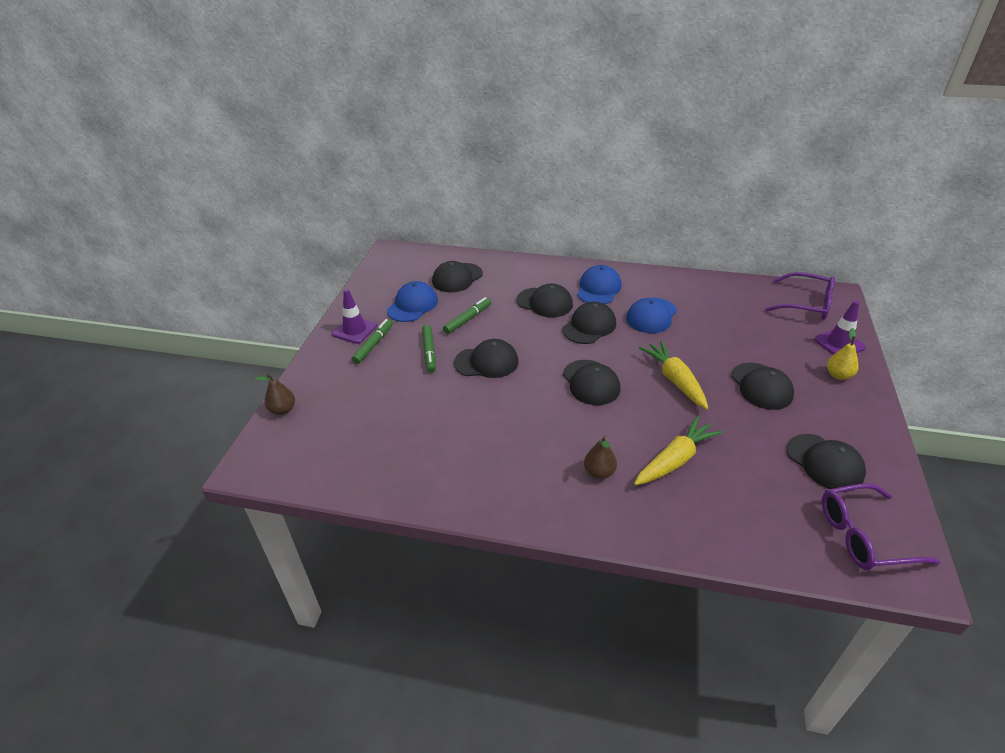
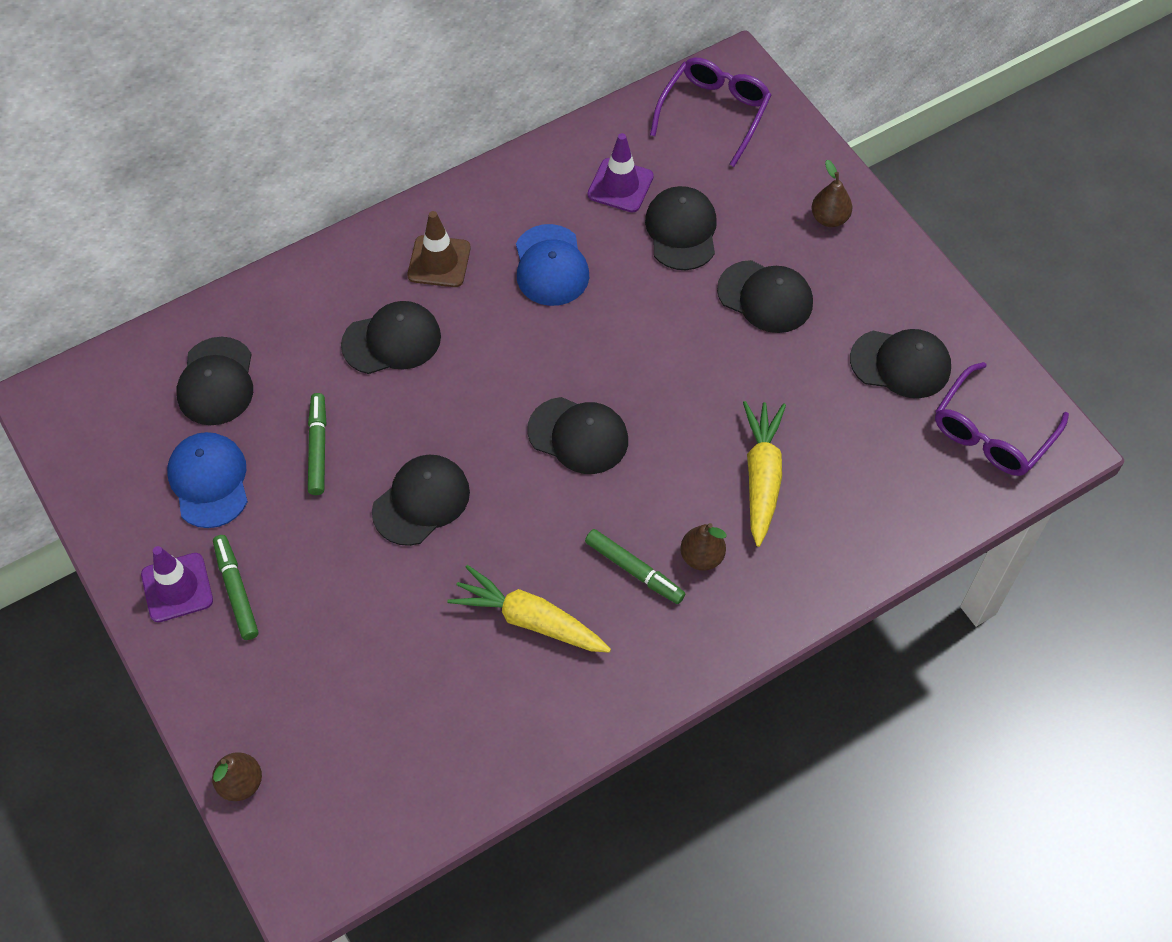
camera: 45 degrees left, 20 degrees up
(429, 352) = (328, 543): green marker -> green marker (634, 570)
(589, 326) = (491, 342): black cap -> black cap (681, 230)
(598, 288) = (439, 262): blue cap -> brown traffic cone
(675, 380) = (668, 358): yellow carrot -> yellow carrot (530, 620)
(806, 304) = (714, 113): purple glasses -> purple glasses turned 45 degrees counterclockwise
(838, 375) = (829, 218): yellow pear -> brown pear
(839, 343) = (796, 162): purple traffic cone -> purple traffic cone (620, 185)

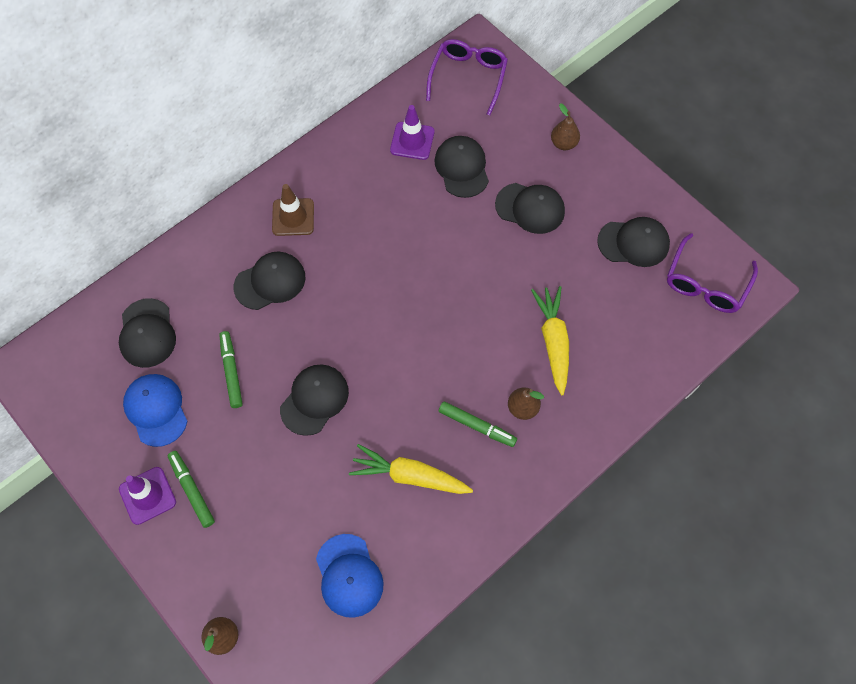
camera: 10 degrees left, 5 degrees up
(551, 266) = (374, 208): blue cap -> blue cap (349, 575)
(578, 435) = (418, 332): black cap -> none

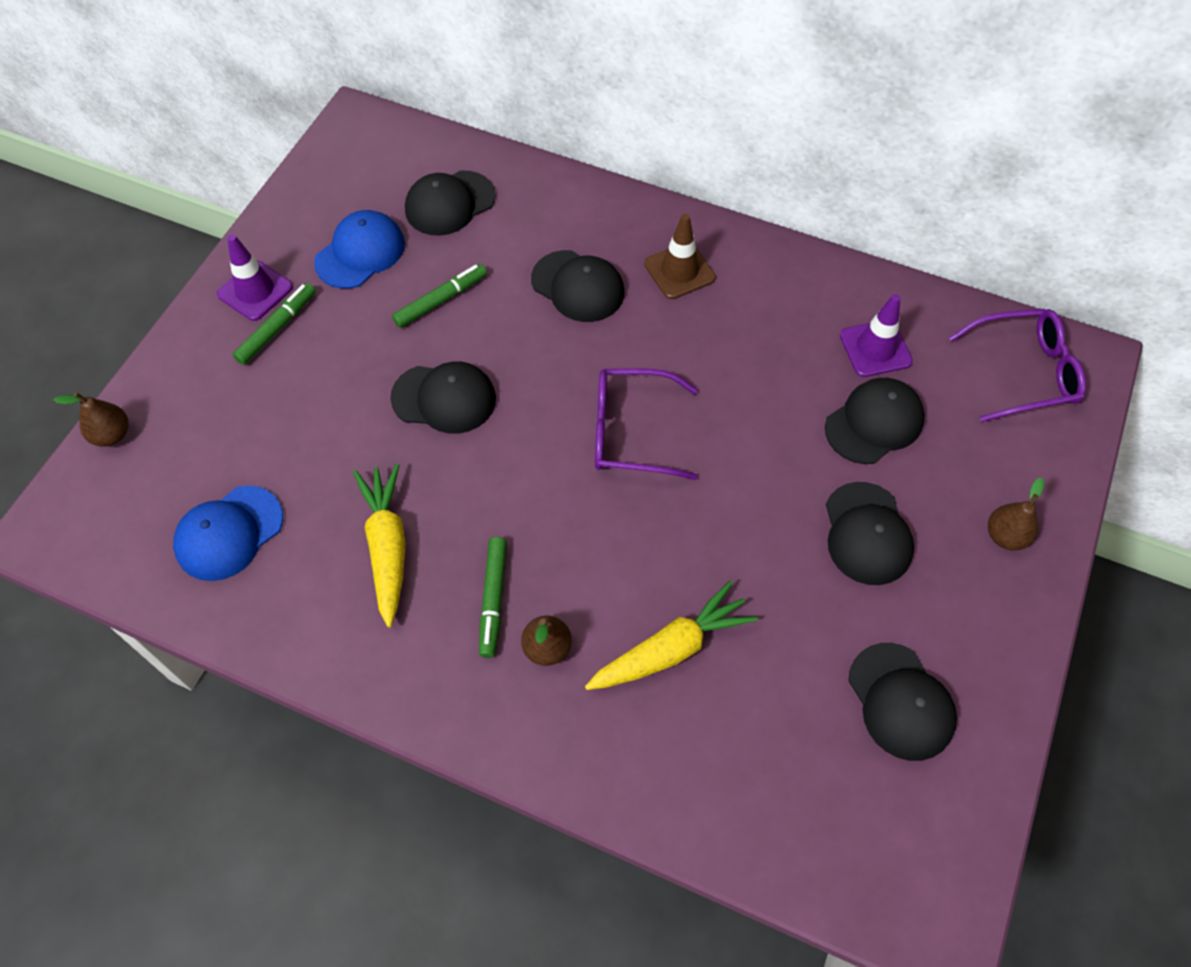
camera: 65 degrees right, 5 degrees down
(706, 284) = (897, 843): purple glasses -> purple glasses (630, 432)

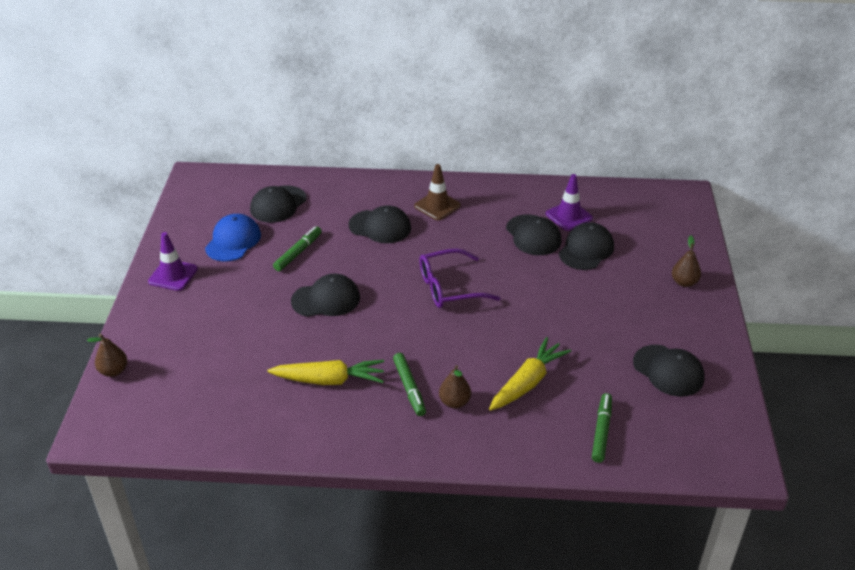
camera: 20 degrees left, 20 degrees down
(229, 533) = (221, 400): blue cap -> none
(277, 328) = (198, 290): green marker -> green marker (601, 431)
(387, 547) = (329, 380): yellow carrot -> yellow carrot turned 120 degrees clockwise
(867, 534) = (609, 300): black cap -> black cap (533, 235)
(1024, 372) = (655, 207): purple glasses -> none

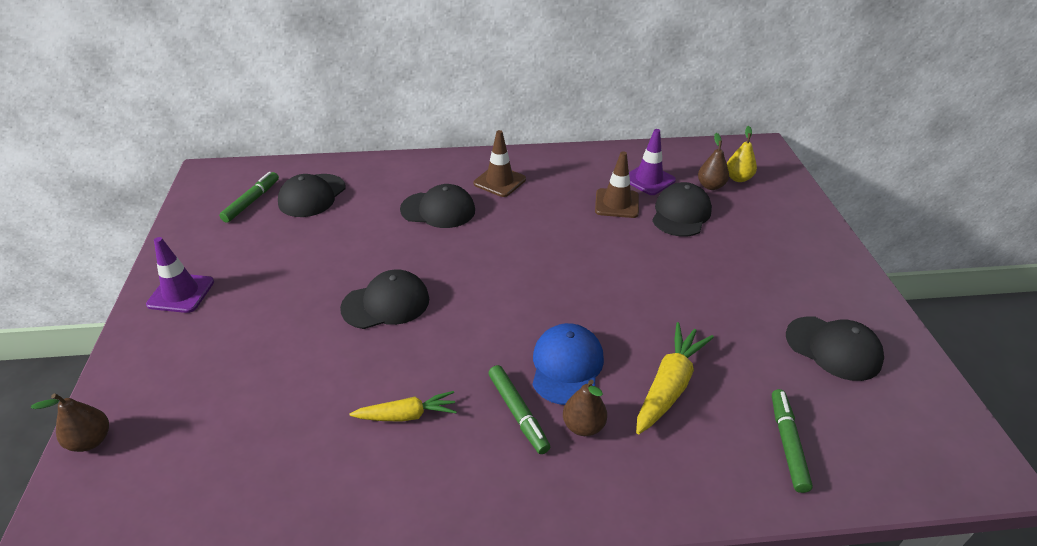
camera: 10 degrees left, 0 degrees up
(233, 241) = (259, 243): blue cap -> blue cap (567, 366)
(298, 252) = (343, 249): green marker -> green marker (251, 201)
(329, 380) = (406, 415): yellow carrot -> yellow carrot, size x0.65
(449, 288) = (536, 273): purple glasses -> none
(533, 235) = (616, 203): black cap -> brown traffic cone
(650, 222) = (738, 178): none -> yellow pear
(684, 282) = (802, 239): brown pear -> brown pear (710, 186)

